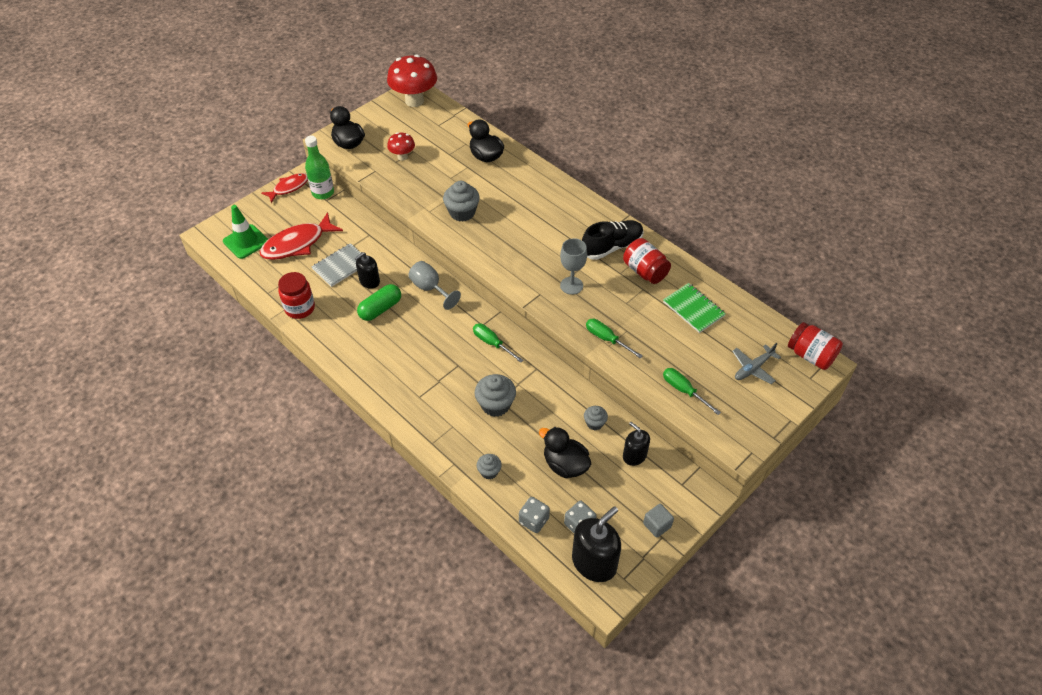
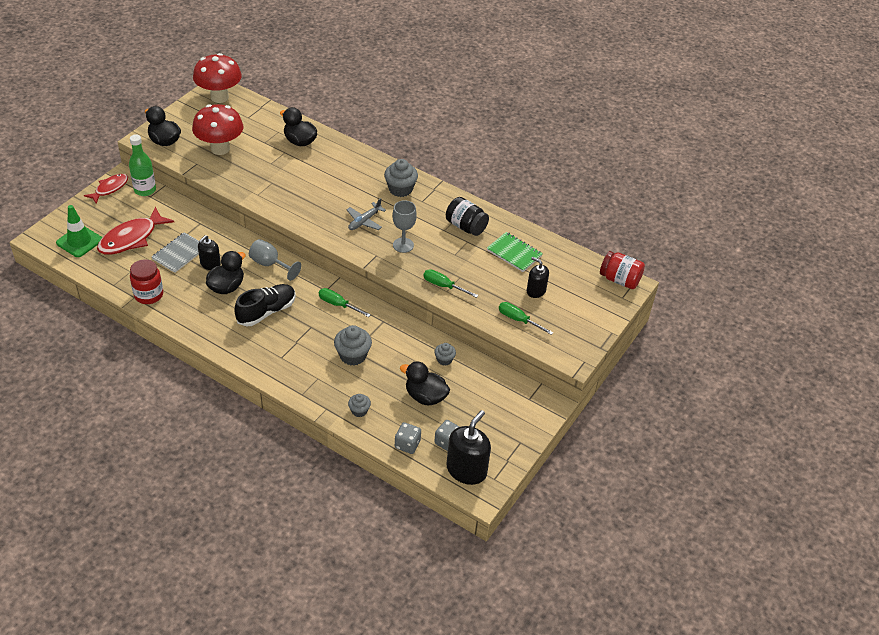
camera: 15 degrees left, 5 degrees down
(380, 309) = (227, 287): green capsule -> black duck
(402, 157) = (220, 149): red mushroom -> red mushroom, size x1.90
(462, 212) = (289, 193): grey cupcake -> grey cupcake (400, 189)
(612, 247) = (432, 209): black shoe -> black shoe (266, 312)
(634, 456) = (484, 381): black soap dispenser -> black soap dispenser (536, 291)
(645, 271) = (466, 226): red jar -> black jar
(657, 525) = (514, 433): grey cube -> none
(753, 368) = (573, 295): grey plane -> grey plane (364, 221)

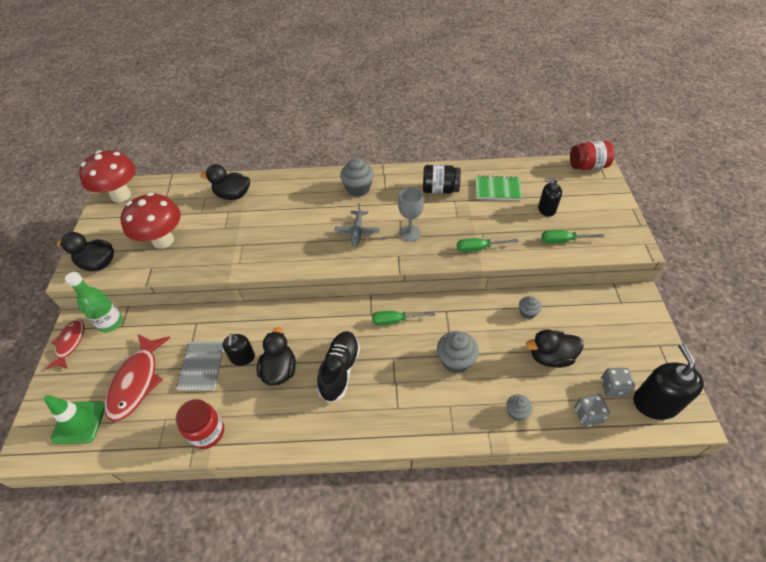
camera: 30 degrees left, 5 degrees up
(270, 264) = (300, 321): grey goblet -> none

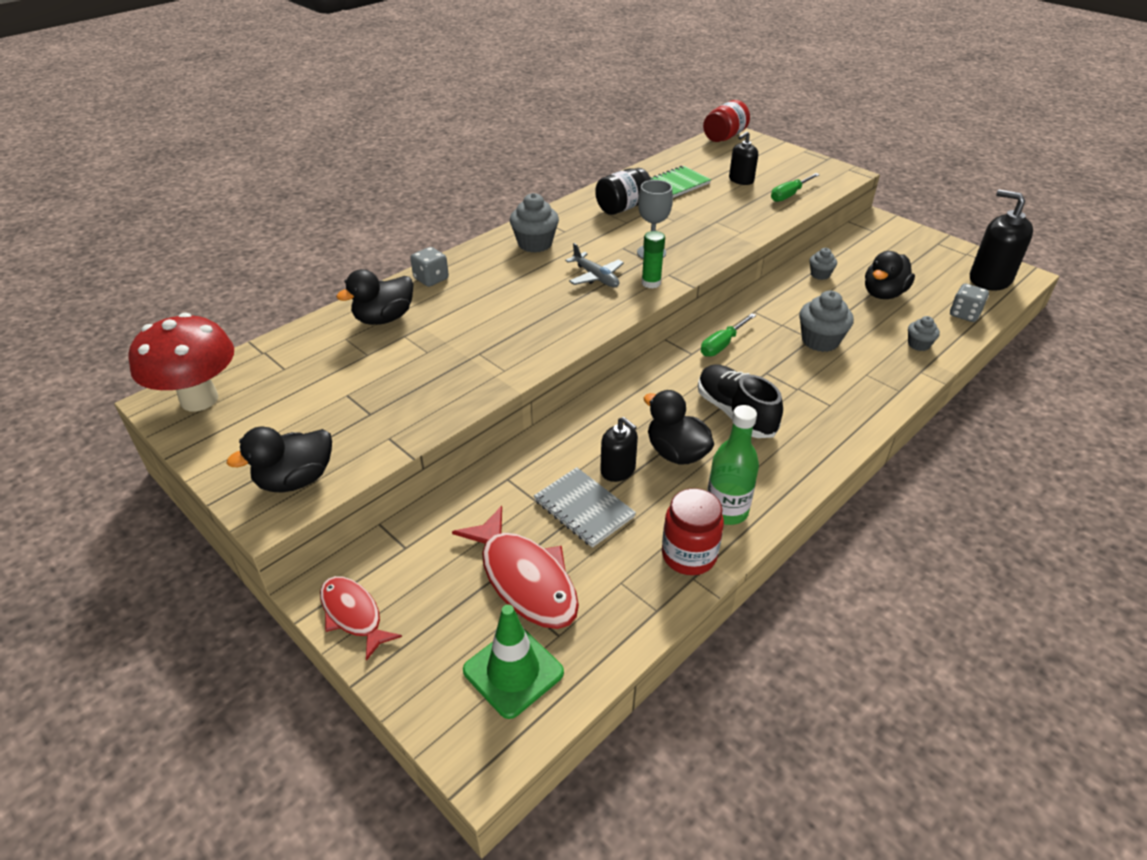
camera: 45 degrees left, 10 degrees down
(110, 323) = (382, 555): green bottle -> green bottle (726, 511)
(163, 241) = (359, 406): red mushroom -> none
(380, 255) = (651, 283): none -> green glue stick
(479, 248) = (732, 233): green screwdriver -> none
(613, 387) = (952, 287): grey dice -> grey dice (431, 279)

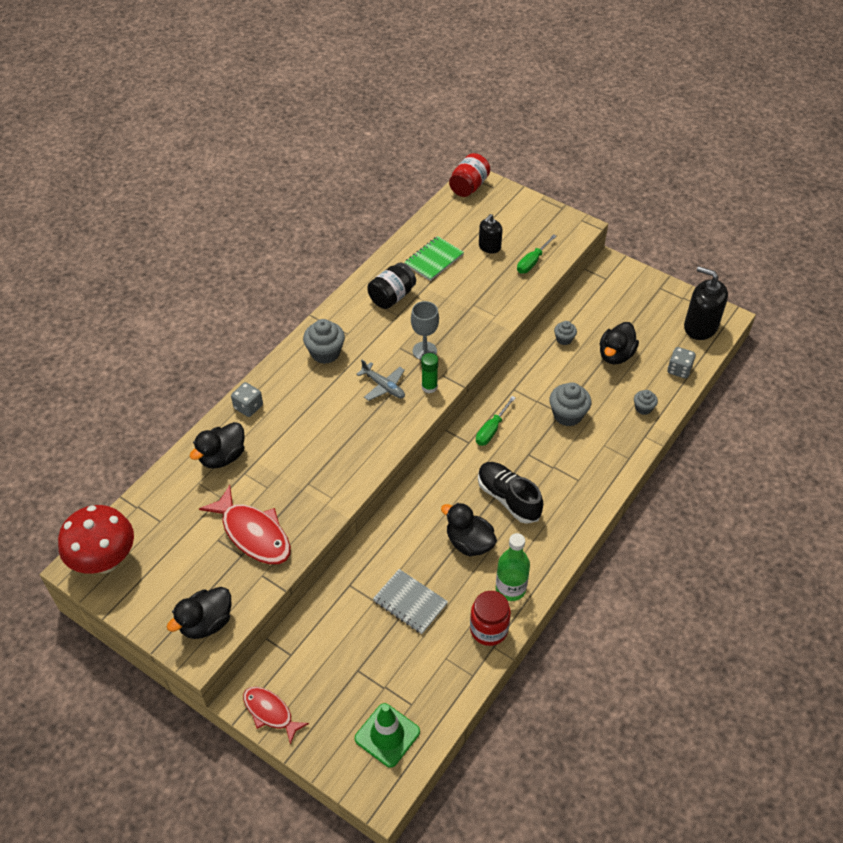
camera: 10 degrees left, 10 degrees up
(524, 579) = (380, 666): red fish -> red fish (253, 533)
(618, 470) = (429, 565): black soap dispenser -> none

